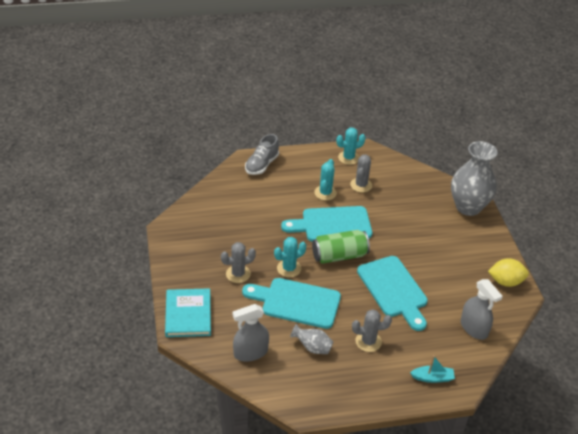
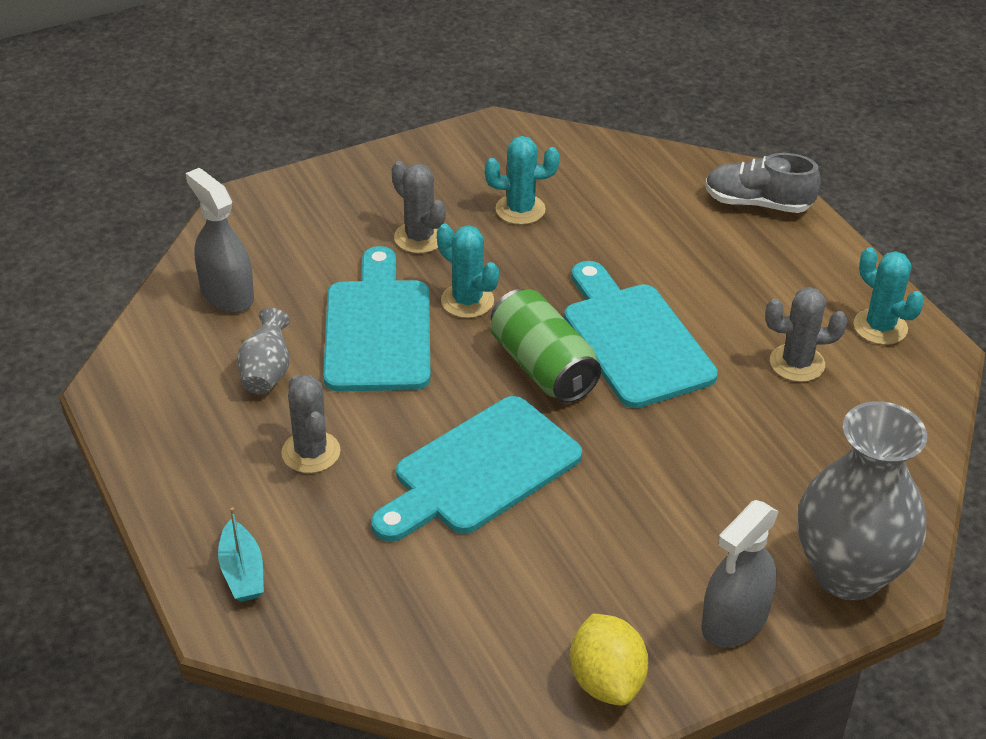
camera: 75 degrees right, 0 degrees up
(188, 314) = (290, 201): turquoise book -> none
(325, 193) = (730, 311): turquoise cactus -> turquoise cactus (520, 209)
(474, 328) = (418, 631): grey spray bottle -> grey spray bottle (734, 621)

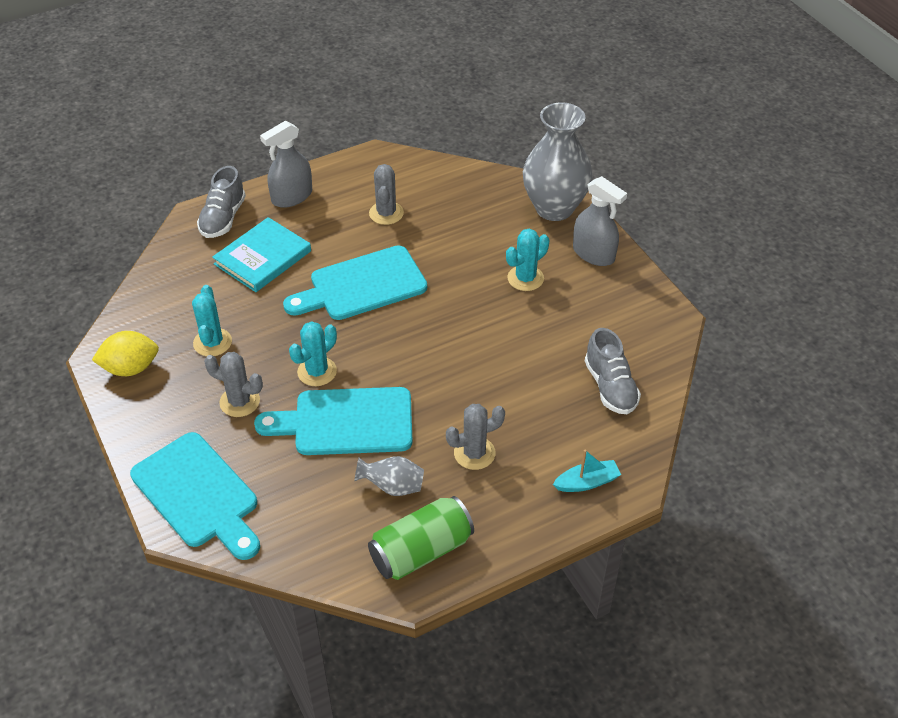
camera: 90 degrees left, 5 degrees up
(227, 294) = (299, 522): grey spray bottle -> grey spray bottle (292, 196)
(419, 237) = (239, 402): grey cactus -> grey cactus turned 60 degrees clockwise
(423, 616) = (610, 387): none -> grey shoe
(480, 470) = (486, 362): turquoise cutting board -> turquoise cutting board (198, 494)
(542, 367) = (388, 331): green can -> green can (421, 551)
(606, 681) = (644, 306): yellow lemon -> yellow lemon (130, 368)
(682, 243) = (263, 258): none -> turquoise book
(880, 327) = (354, 176): turquoise cactus -> turquoise cactus (525, 278)

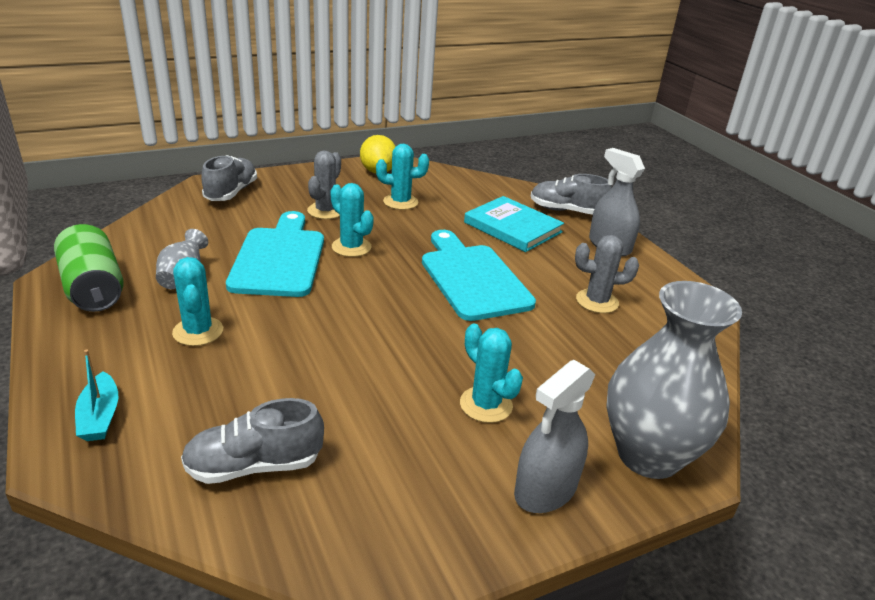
camera: 90 degrees right, 15 degrees down
(198, 494) = (231, 192): turquoise cutting board -> grey shoe
(474, 453) = (198, 331): grey cactus -> turquoise cactus

